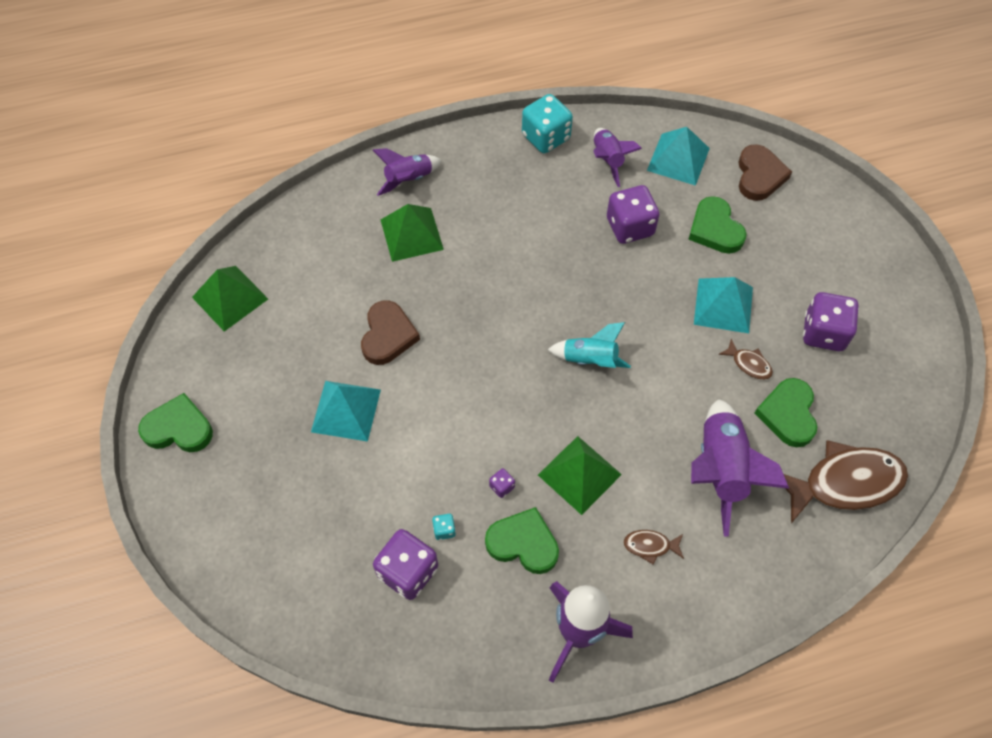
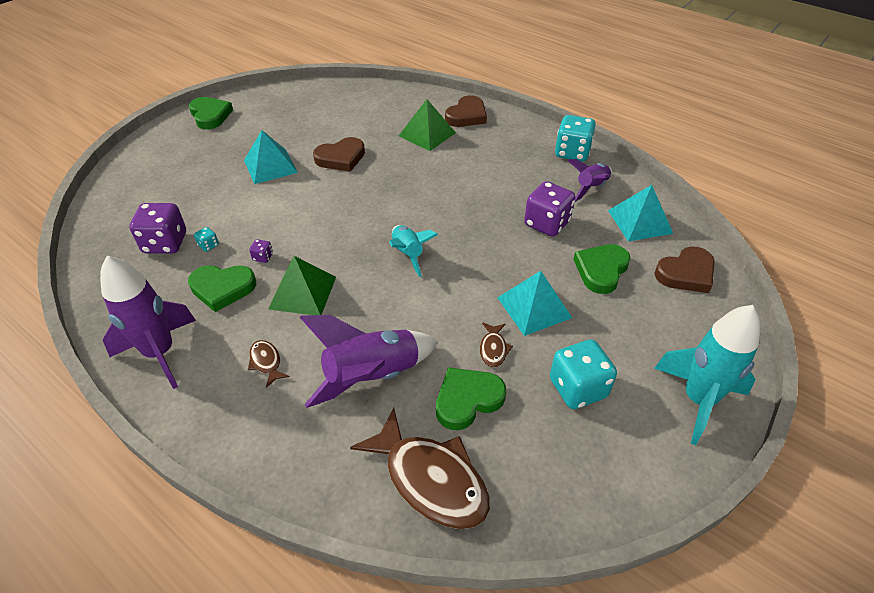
camera: 55 degrees right, 15 degrees down
(230, 298) = (313, 94): green pyramid -> none
(408, 180) = (466, 116): purple rocket -> brown heart
(523, 543) = (222, 288): green heart -> green heart turned 105 degrees clockwise
(823, 333) = (578, 388): purple dice -> turquoise dice
(880, 266) = (698, 400): none -> turquoise rocket

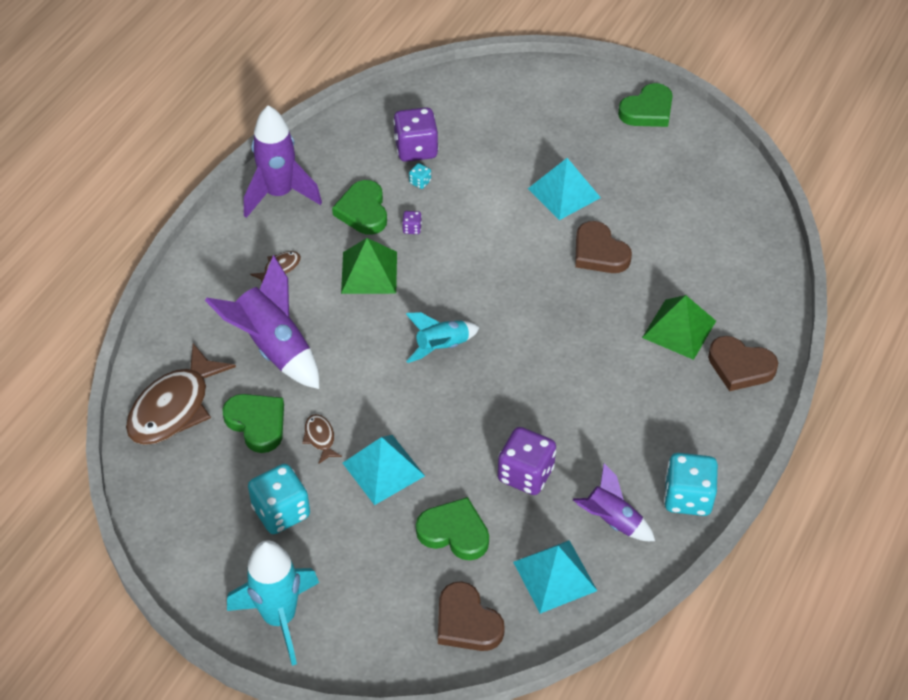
camera: 80 degrees right, 5 degrees up
(493, 349) = (320, 438): brown fish -> brown fish turned 75 degrees clockwise

